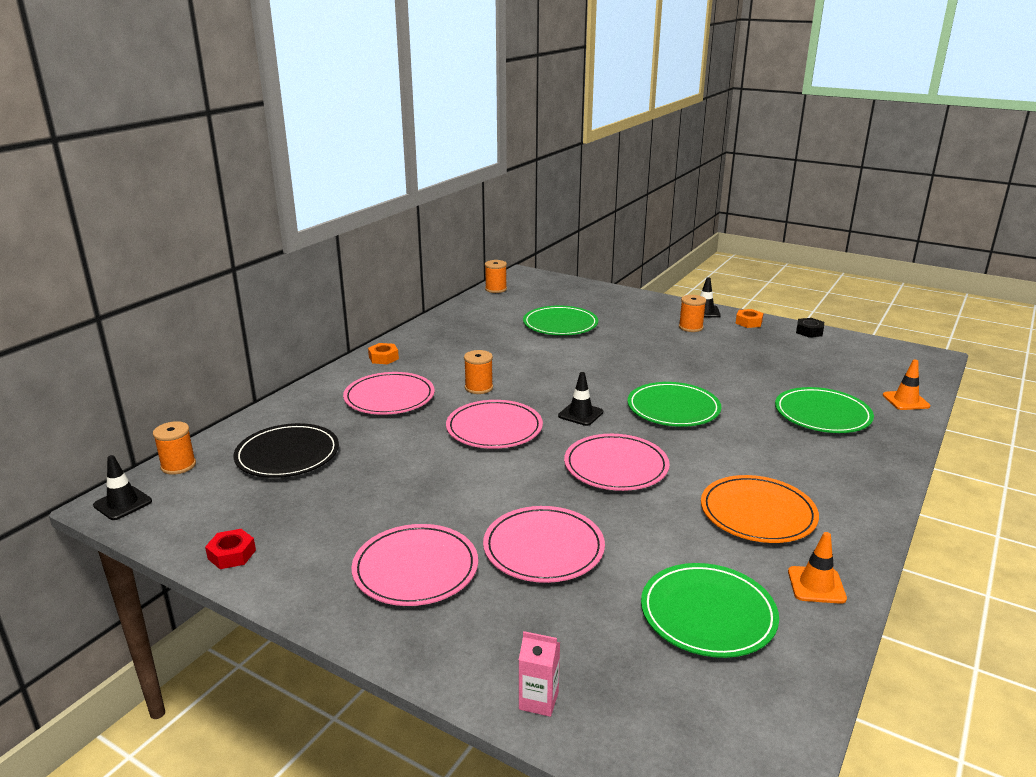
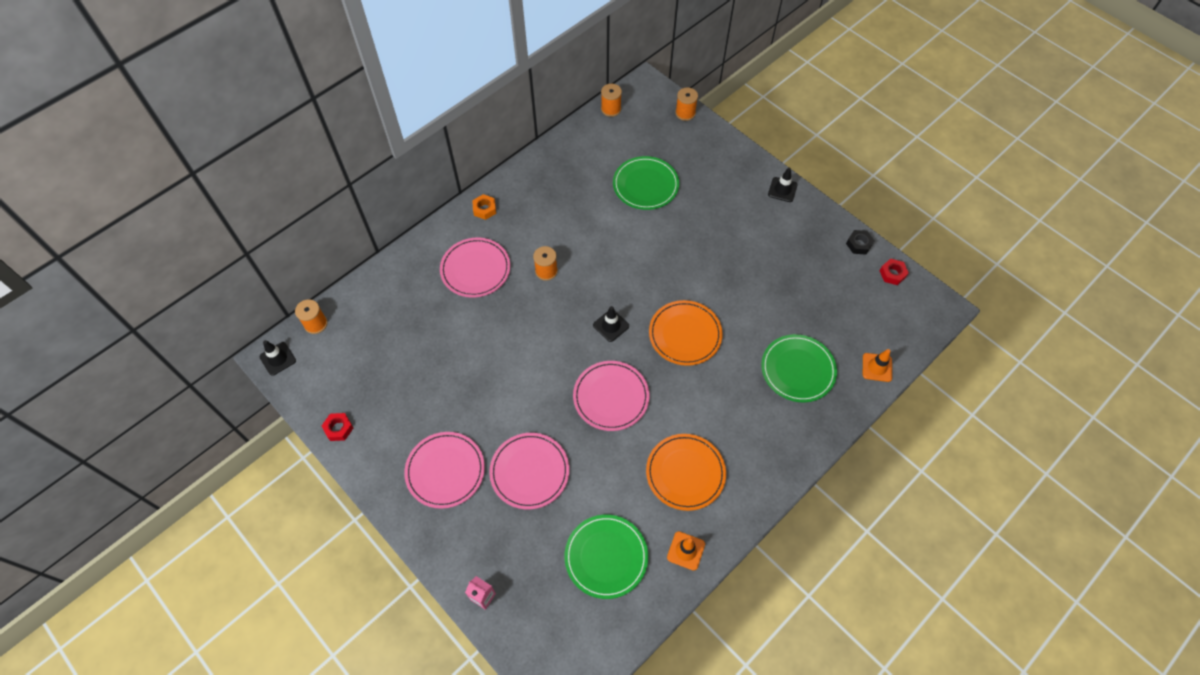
camera: 15 degrees right, 35 degrees up
(287, 455) = (389, 328): black plate -> none
(494, 428) = (541, 329): pink plate -> none
(673, 408) = (685, 334): green plate -> orange plate
(690, 327) = (757, 214): orange spool -> orange spool (685, 113)
(748, 322) = (813, 217): orange nut -> none
(860, 343) = (892, 274): none -> red nut

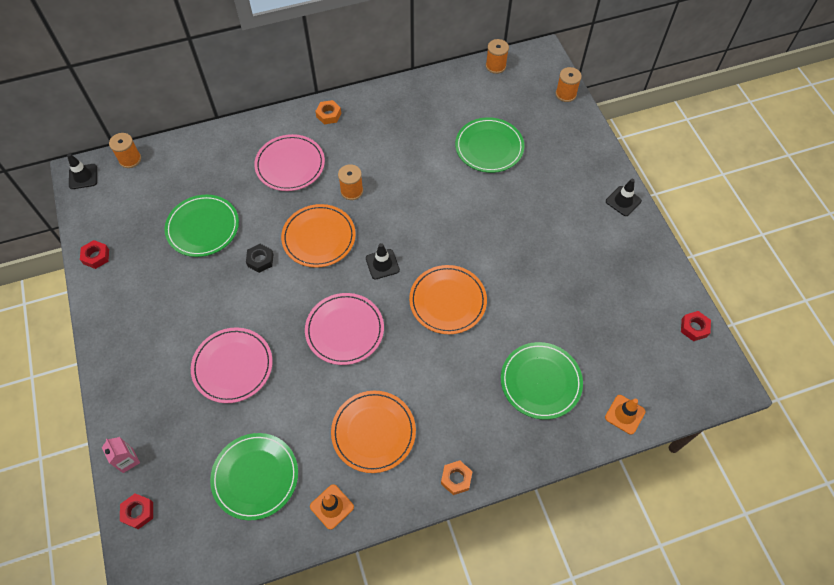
camera: 25 degrees right, 0 degrees up
(427, 359) = (203, 227): none -> green plate
(445, 471) = (161, 332): pink plate -> none
(520, 636) = (138, 512): none -> red nut
(540, 325) = (319, 237): none -> orange plate
(774, 480) = (456, 479): none -> orange nut
(859, 244) = (674, 284): black nut -> black nut (260, 260)

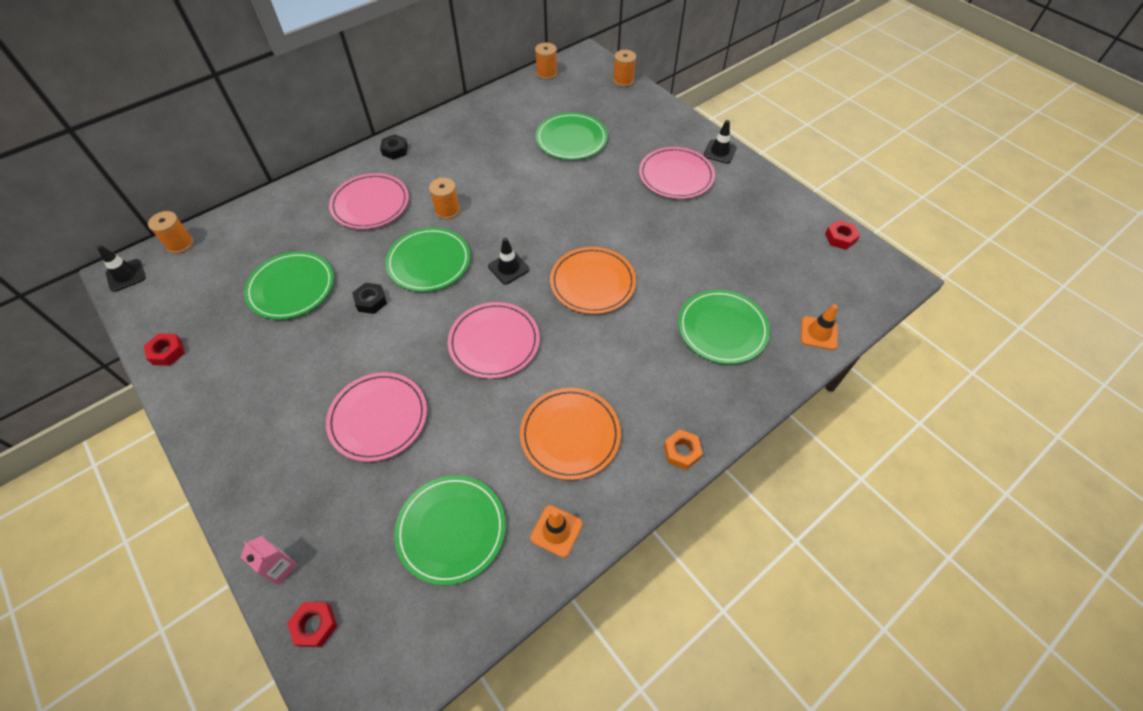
camera: 20 degrees left, 5 degrees down
(319, 237) = (429, 262): orange plate -> green plate
(328, 115) = (395, 150): orange nut -> black nut
(569, 215) = (676, 176): none -> pink plate

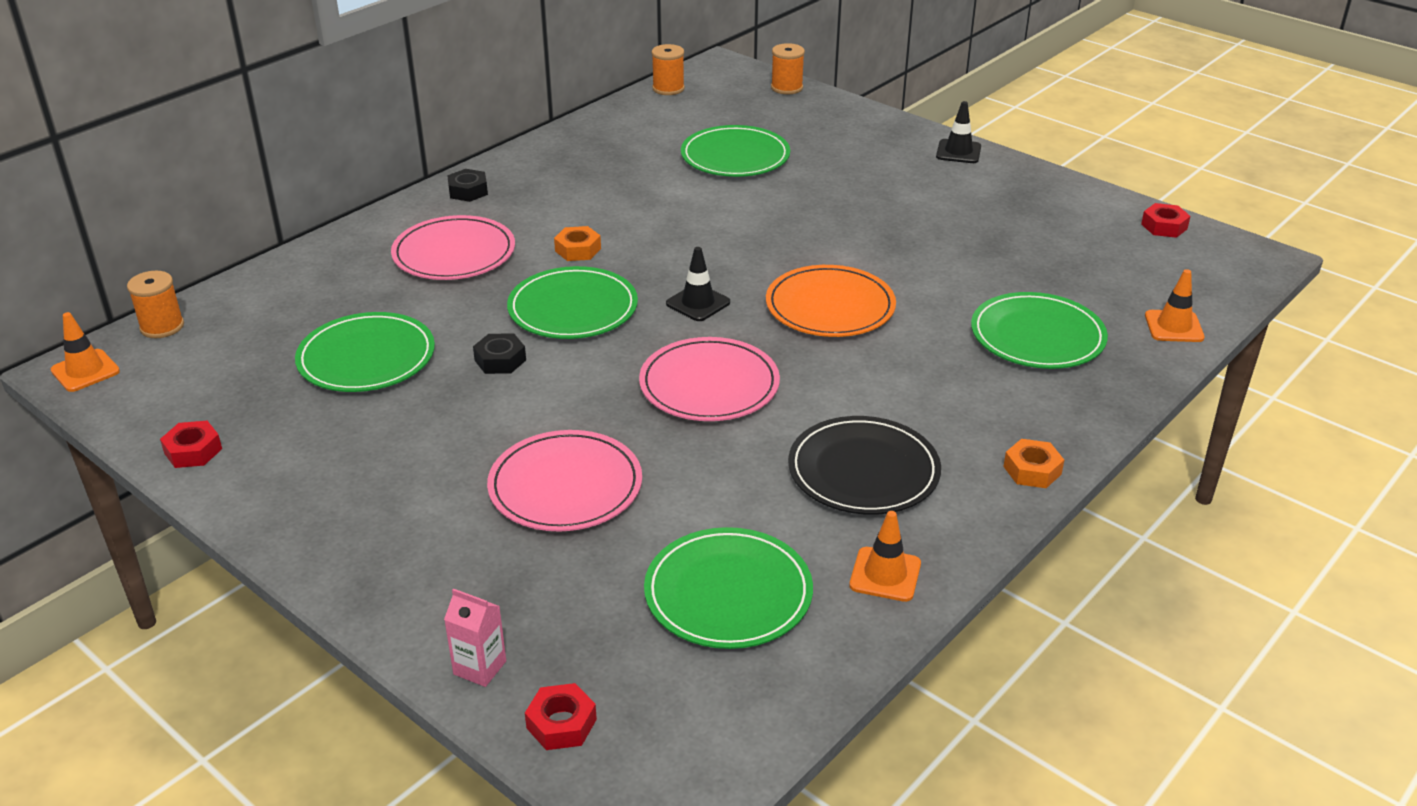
camera: 10 degrees left, 20 degrees down
(126, 275) = (85, 371): black traffic cone -> orange traffic cone
(447, 210) = (578, 250): orange spool -> orange nut
(570, 434) = (863, 471): orange plate -> black plate
(676, 176) = (905, 182): pink plate -> none

